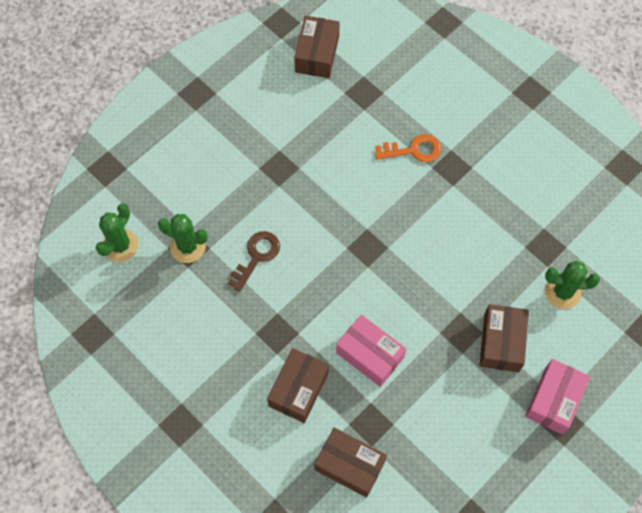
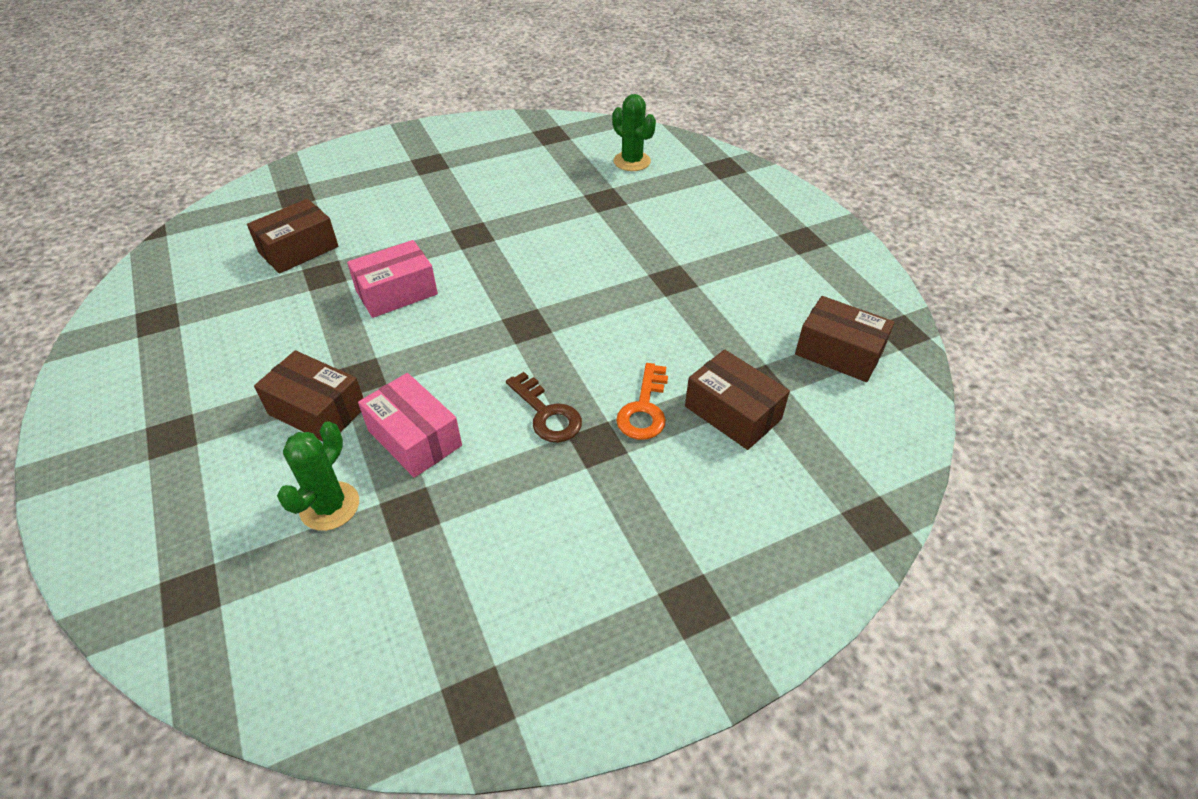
camera: 110 degrees right, 20 degrees down
(188, 246) = (607, 198): green cactus -> none
(257, 256) = (568, 239): brown key -> brown key (547, 414)
(298, 389) = (402, 235): brown box -> brown box (733, 413)
(554, 400) = (204, 437): pink box -> pink box (414, 438)

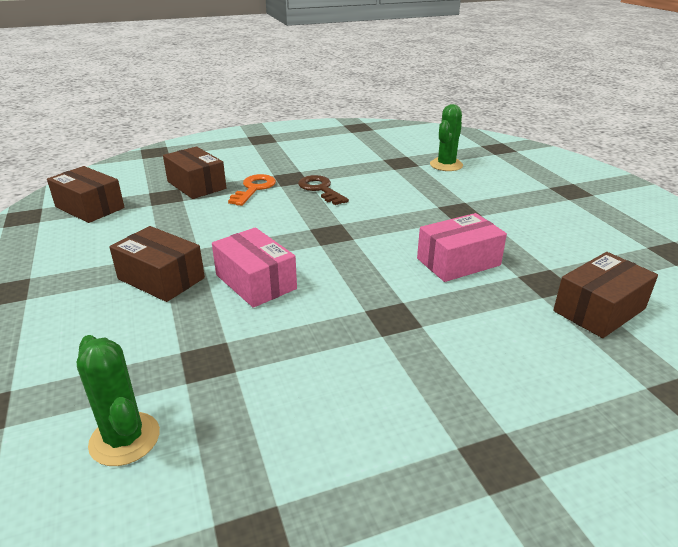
camera: 175 degrees left, 15 degrees down
(317, 410) = (480, 196): brown box -> brown box (161, 278)
(414, 438) = (407, 184): pink box -> pink box (255, 282)

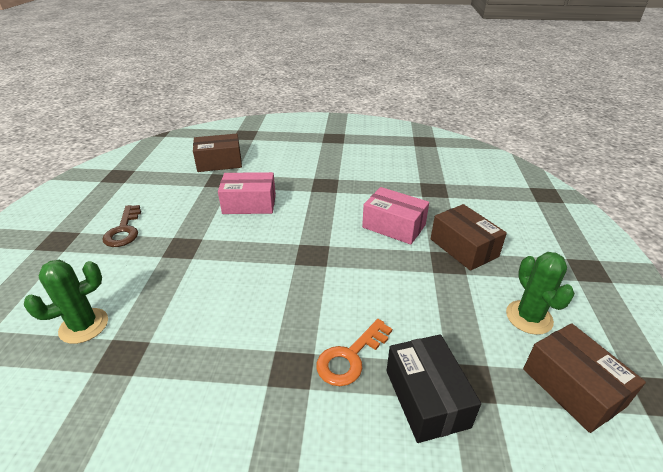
camera: 155 degrees left, 5 degrees up
(125, 439) = (471, 171): green cactus -> green cactus (529, 317)
(196, 185) = (426, 398): brown box -> black box
(255, 282) = (394, 226): pink box -> pink box turned 45 degrees counterclockwise
(320, 189) = (273, 326): brown key -> brown key (124, 230)

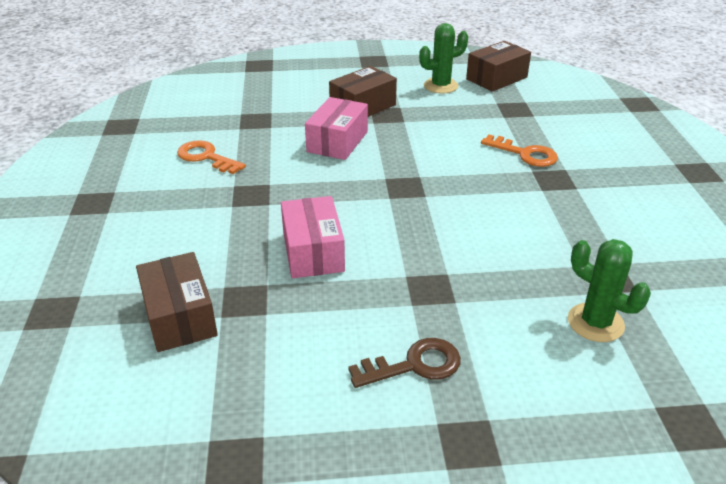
camera: 100 degrees left, 0 degrees up
(378, 169) = (206, 157): none -> orange key
(426, 398) = (539, 124): black box -> none

